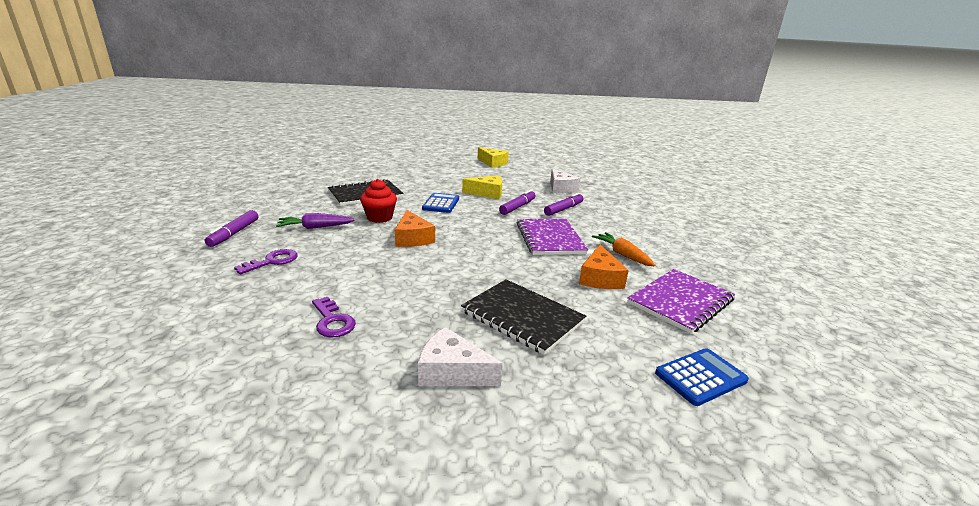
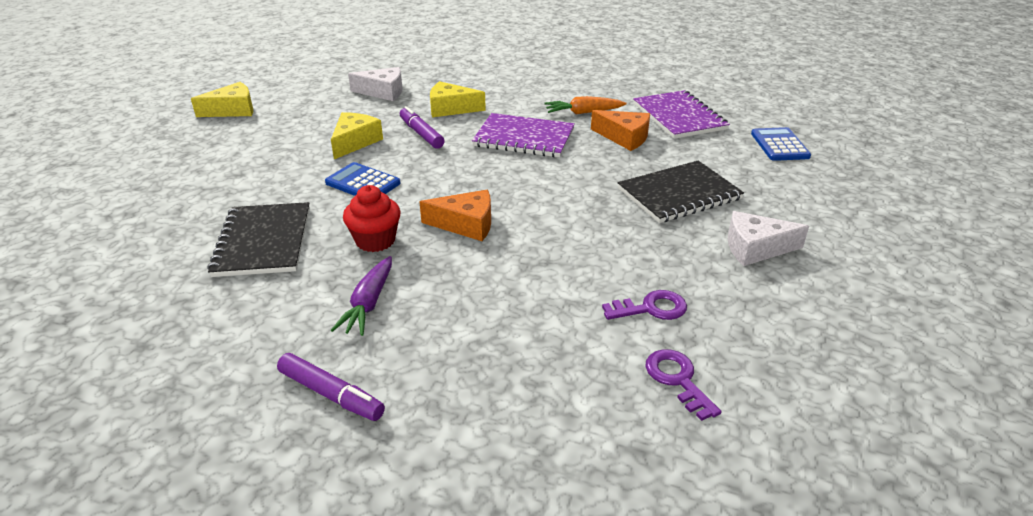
camera: 65 degrees left, 10 degrees up
(272, 261) = (469, 351): purple key -> purple key (677, 379)
(452, 372) = (755, 248): white cheese -> white cheese turned 45 degrees clockwise
(563, 209) = (450, 109): purple marker -> yellow cheese

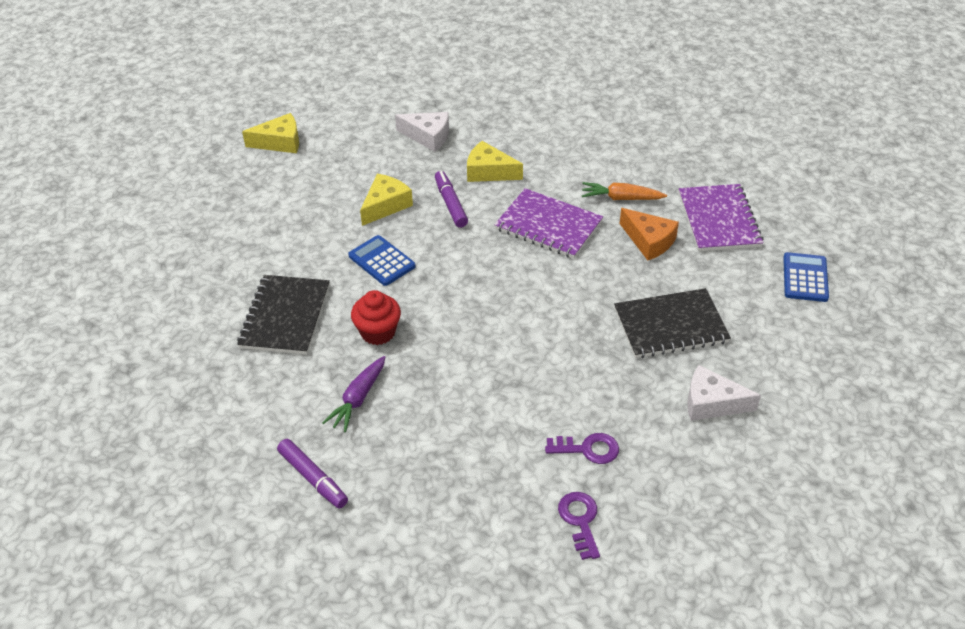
camera: 15 degrees right, 10 degrees up
(466, 224) = (460, 328): orange cheese -> none

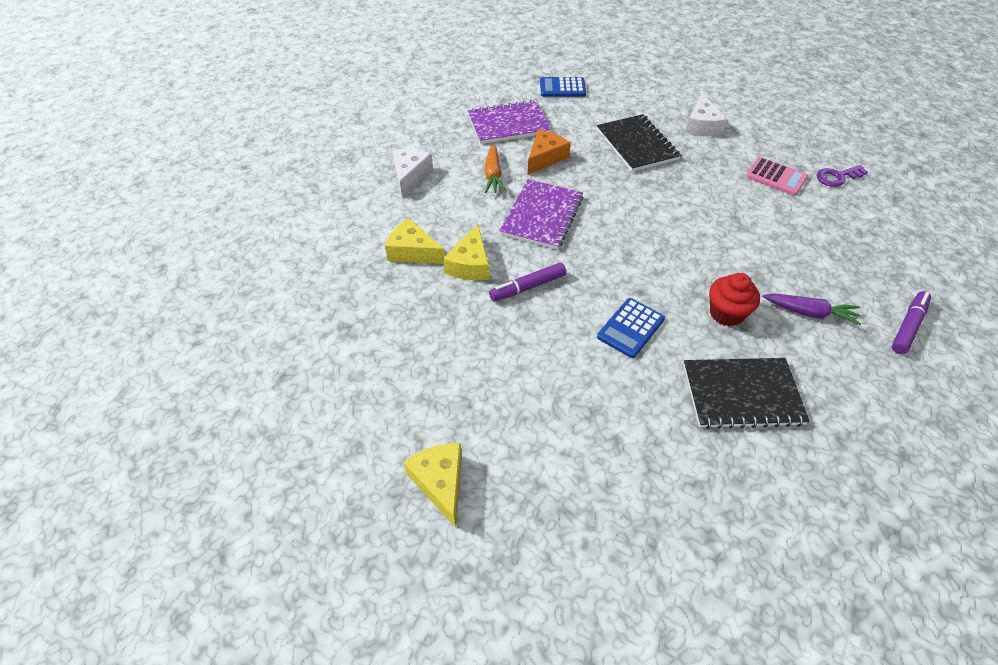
camera: 100 degrees left, 5 degrees up
(385, 205) = (543, 340): yellow cheese -> yellow cheese (413, 251)
(428, 136) = (413, 323): white cheese -> white cheese (410, 175)
(588, 449) = (776, 177): purple key -> pink calculator

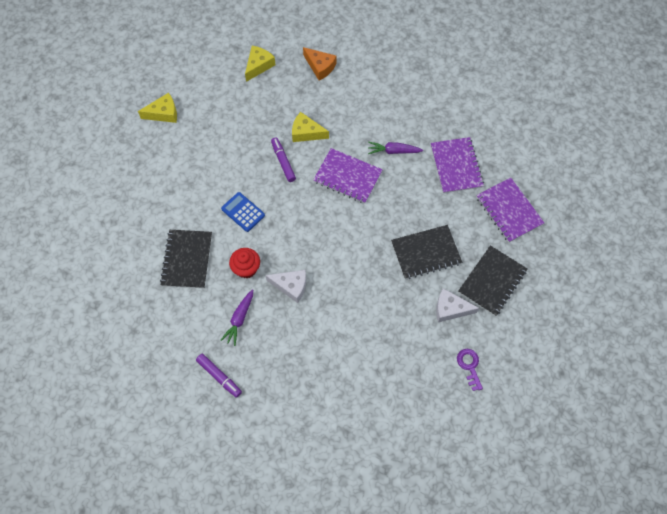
camera: 95 degrees right, 15 degrees up
(410, 175) = (396, 102): white cheese -> white cheese (291, 286)
(413, 251) = (321, 103): yellow cheese -> yellow cheese (259, 66)
(493, 175) = (393, 151): orange carrot -> purple carrot
(545, 158) = (412, 186): orange cheese -> orange cheese (320, 67)
(562, 88) = (509, 211): blue calculator -> purple notebook
(655, 99) = (492, 281): none -> black notebook
(776, 177) = (378, 346): pink calculator -> none
(837, 177) = (375, 395): purple key -> purple key (469, 366)

